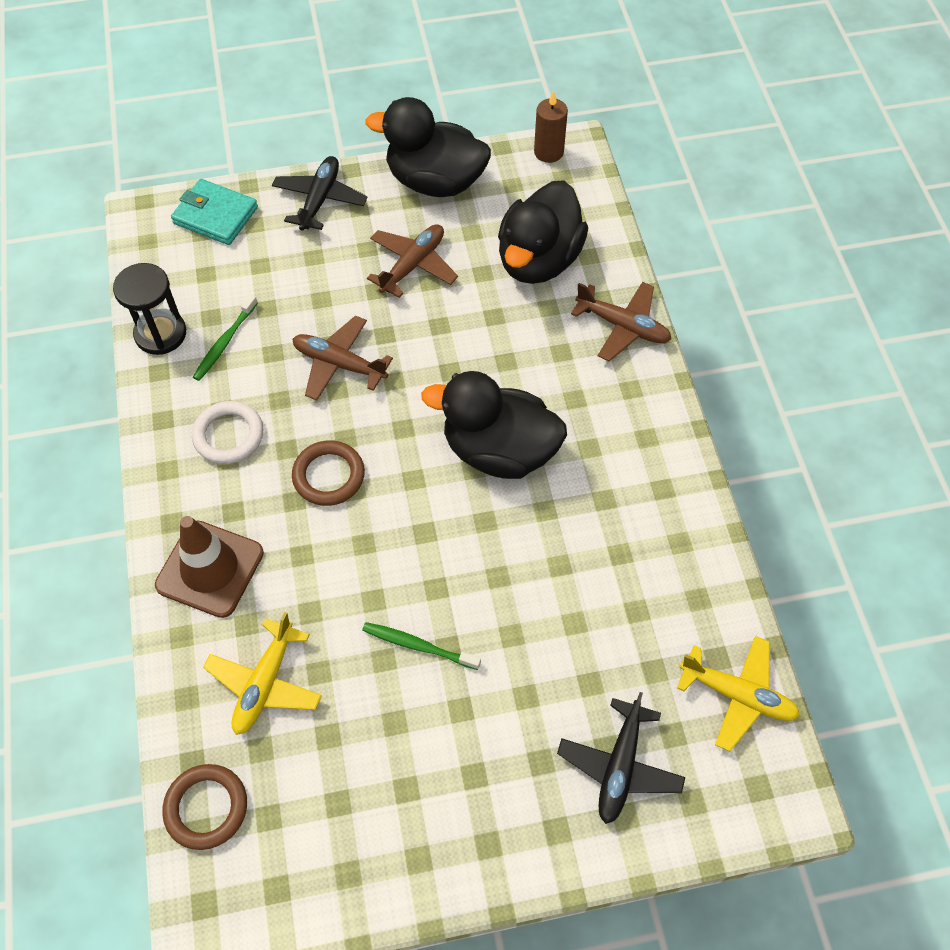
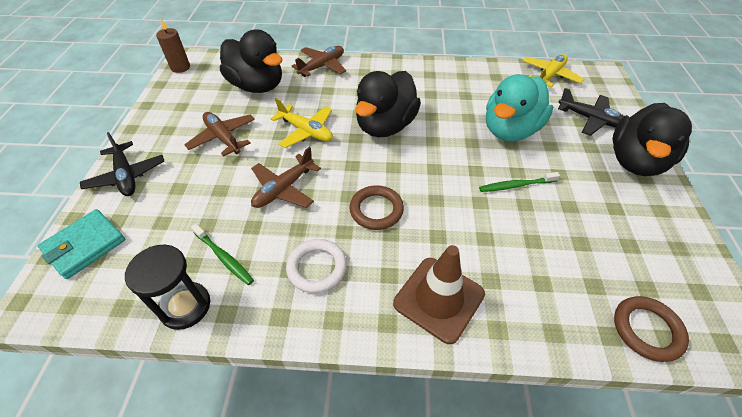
camera: 75 degrees left, 10 degrees down
(265, 683) = (541, 275): yellow plane -> yellow plane (306, 131)
(320, 199) = (126, 176): black plane -> black plane turned 150 degrees counterclockwise
(418, 645) = (516, 185): green toothbrush -> green toothbrush turned 45 degrees clockwise
(435, 181) = (162, 116): black duck -> black duck (635, 161)
(546, 631) = (510, 130): none -> turquoise duck

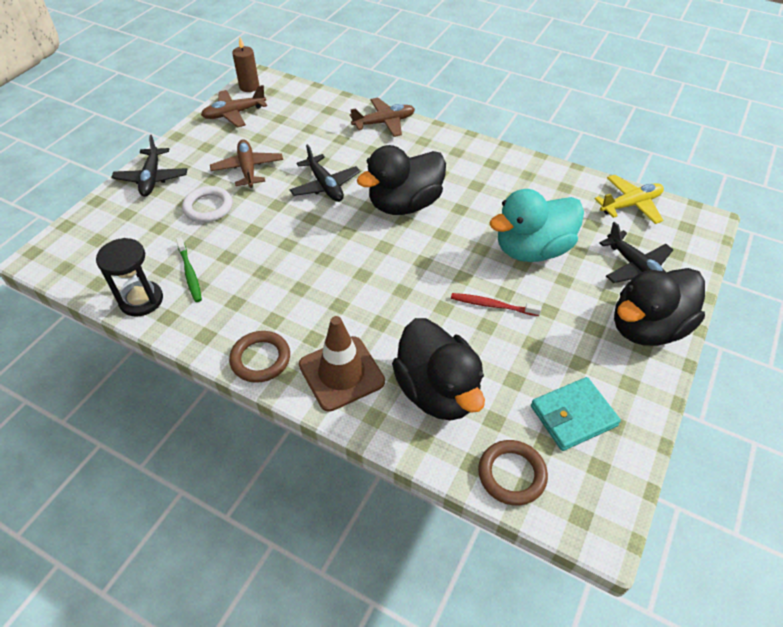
camera: 25 degrees right, 0 degrees up
(85, 245) = (94, 226): turquoise wallet -> turquoise wallet (573, 416)
(257, 86) = (308, 126): black duck -> black duck (437, 391)
(284, 189) = (272, 233): brown plane -> brown plane (234, 114)
(306, 131) = (325, 186): yellow plane -> black plane
(317, 267) = (257, 309): white ring -> white ring (208, 207)
(376, 210) = (340, 280): brown ring -> brown ring (260, 359)
(516, 185) = (492, 305): green toothbrush -> red toothbrush

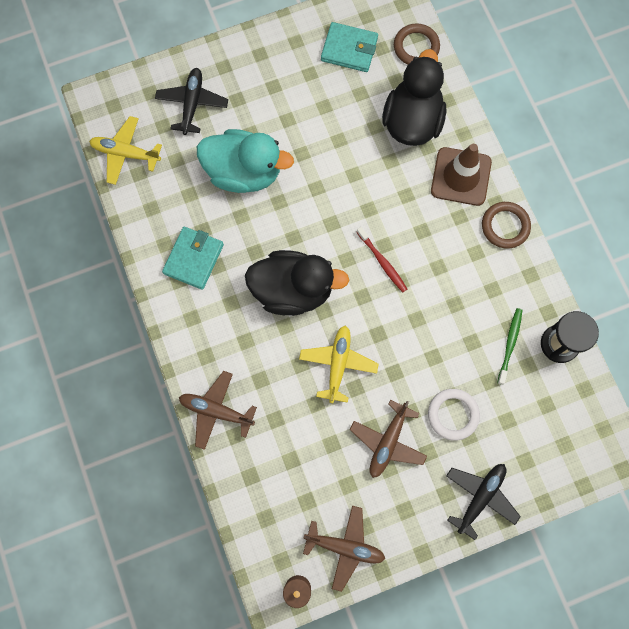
camera: 140 degrees left, 25 degrees up
(325, 186) = (338, 364): black plane -> yellow plane
(492, 305) = (320, 151): red toothbrush -> red toothbrush (382, 262)
(497, 179) = (193, 259): none -> turquoise wallet
(647, 327) = (241, 62): black duck -> none

